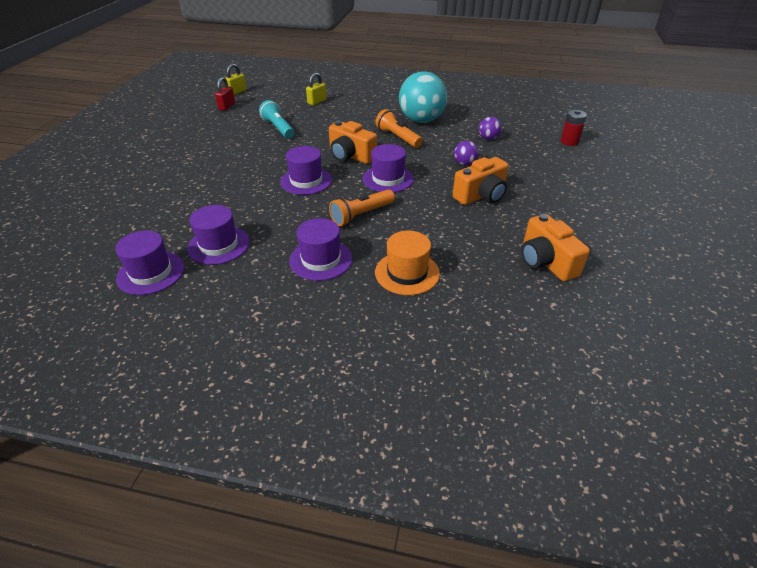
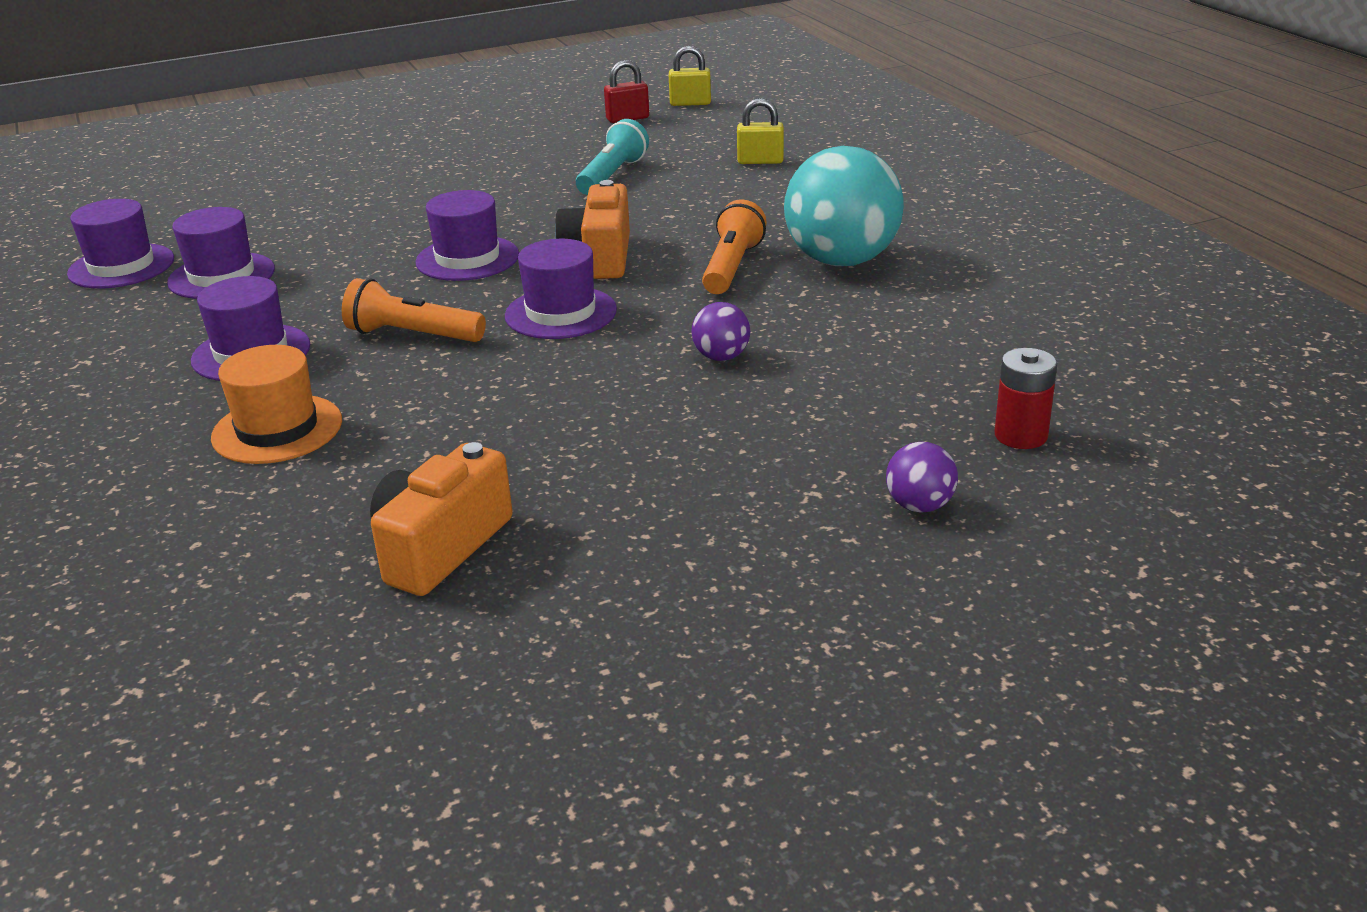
camera: 55 degrees right, 10 degrees down
(481, 195) = (614, 411): orange camera -> none
(488, 138) = (874, 345): purple ball -> purple ball (919, 506)

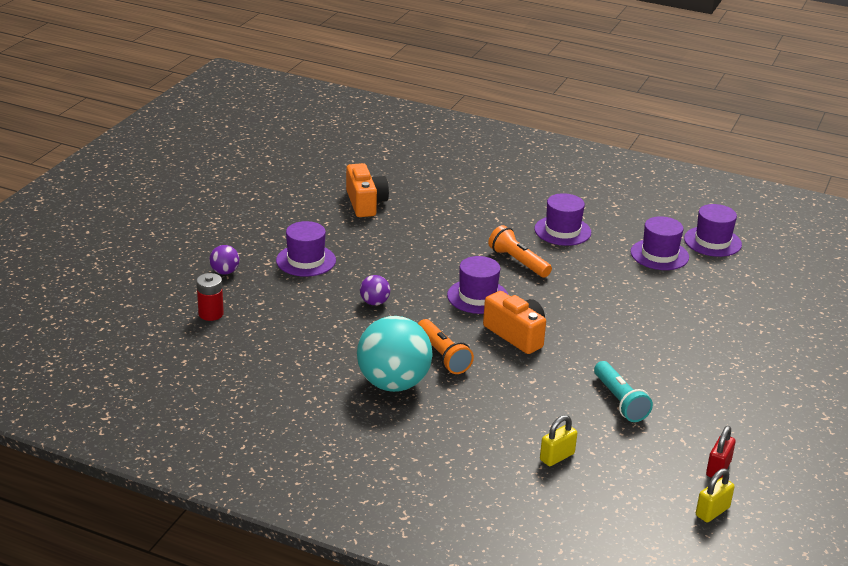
camera: 135 degrees right, 0 degrees up
(277, 429) = (489, 212): orange hat -> none
(412, 335) = (518, 262): orange flashlight -> orange flashlight turned 105 degrees counterclockwise
(467, 258) = (576, 308): purple hat -> purple hat (306, 260)

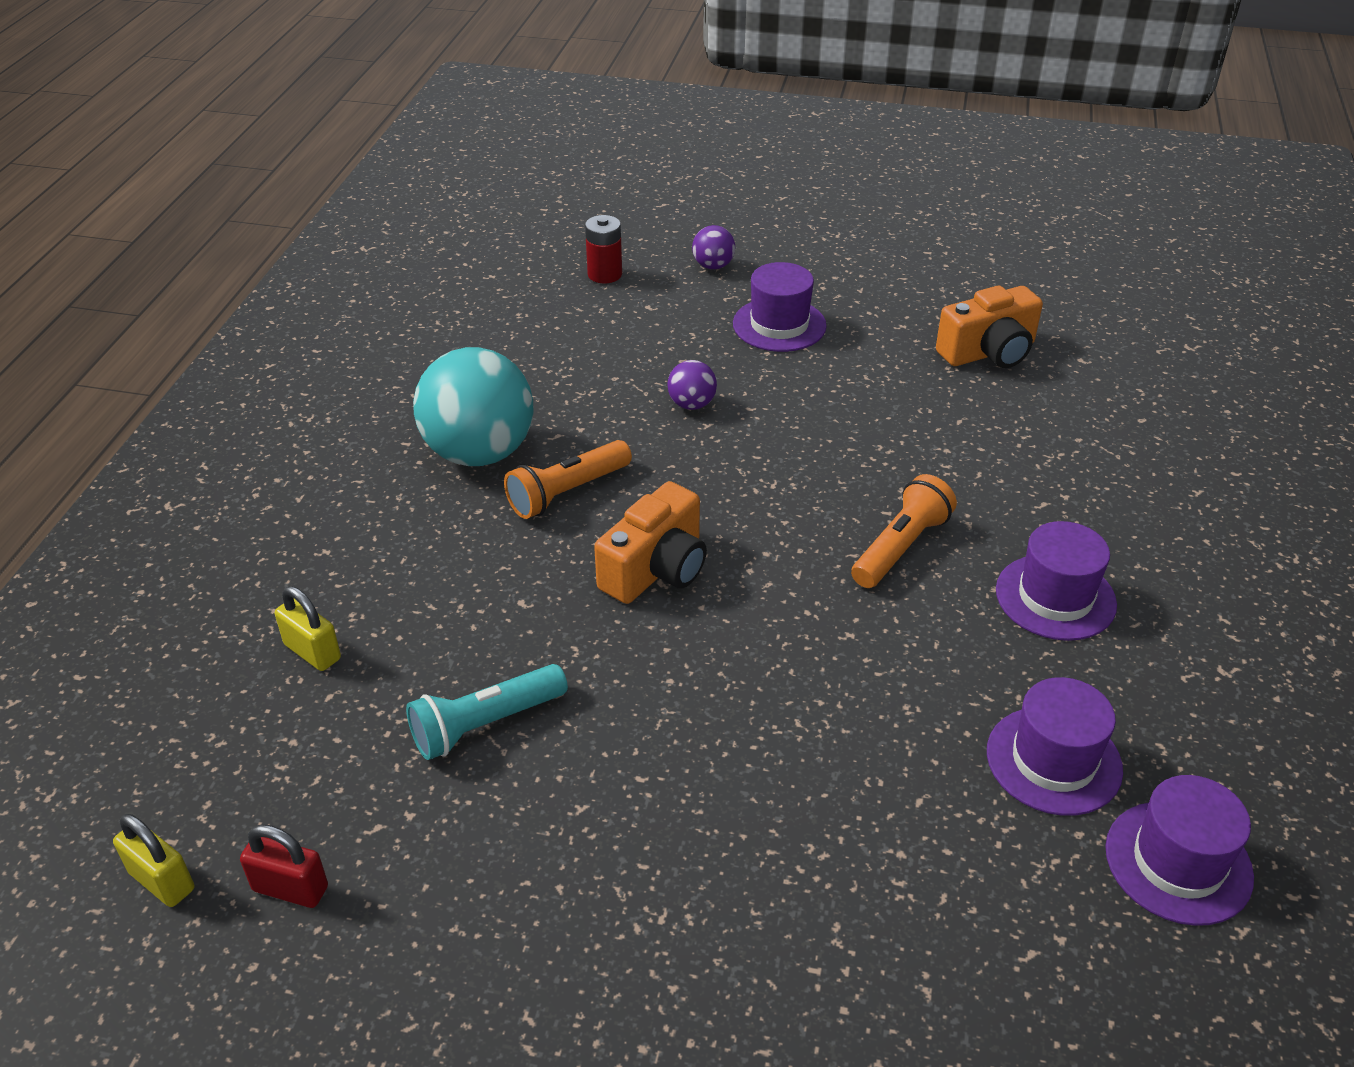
camera: 80 degrees right, 10 degrees up
(477, 296) = (758, 510): purple hat -> none

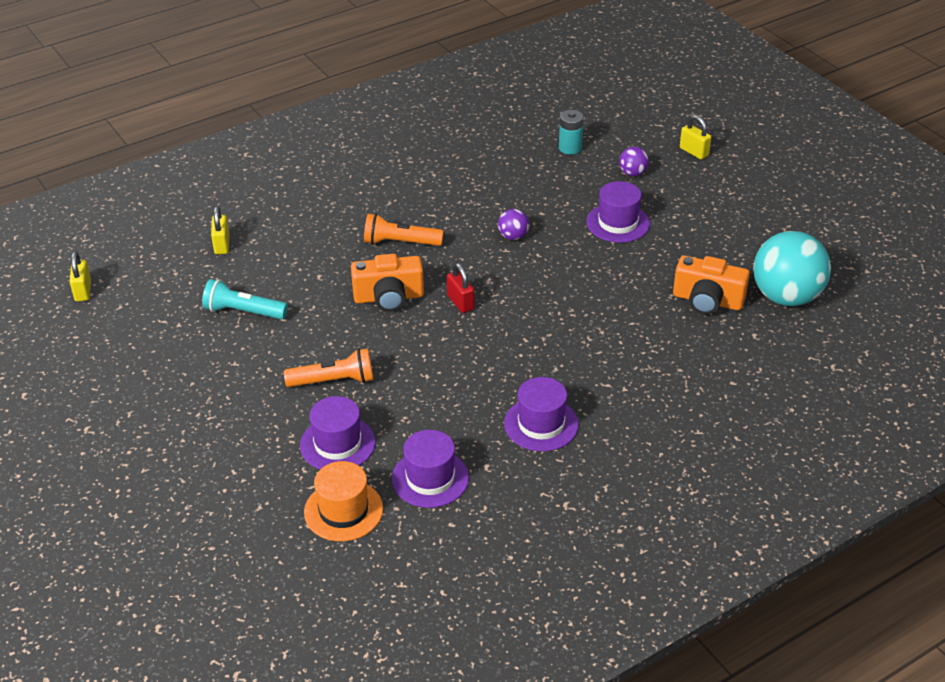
camera: 45 degrees right, 0 degrees up
(290, 888) = (114, 321): red padlock -> red padlock (460, 302)
(479, 453) = (389, 203): turquoise ball -> turquoise ball (786, 297)
(605, 274) = (570, 148): red battery -> turquoise battery
(740, 213) = (694, 152): none -> yellow padlock
(900, 547) = (506, 357): orange flashlight -> orange flashlight (334, 381)
(1031, 894) = (343, 510): none -> orange hat
(1178, 862) = (417, 546): purple hat -> purple hat (337, 444)

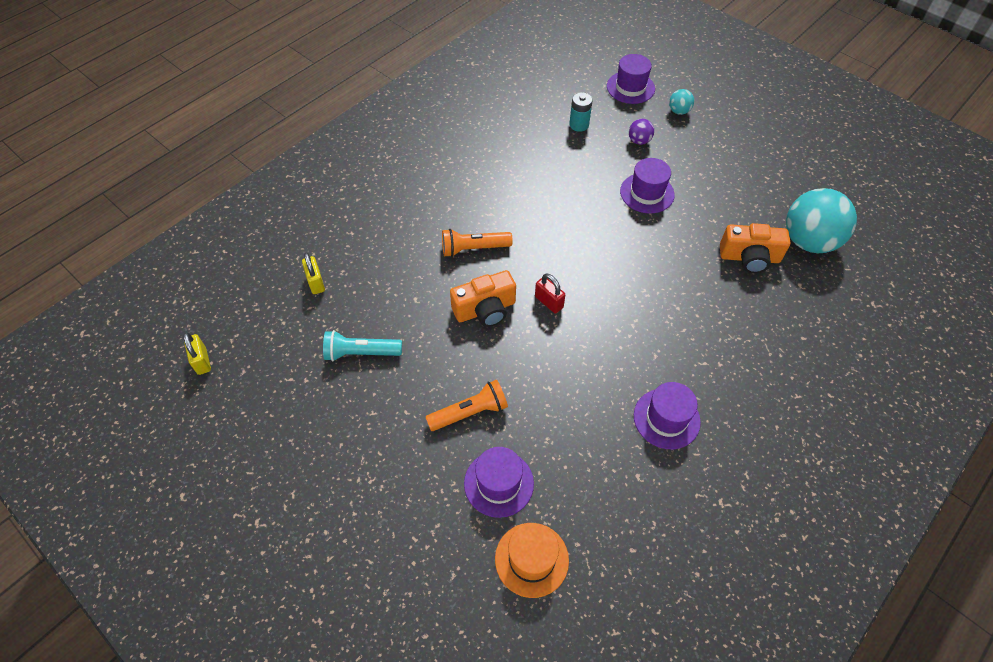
camera: 15 degrees left, 15 degrees up
(430, 478) = (595, 502): purple hat -> purple hat (630, 87)
(513, 236) = (567, 223): purple ball -> none
(694, 152) = (679, 111): yellow padlock -> turquoise ball

